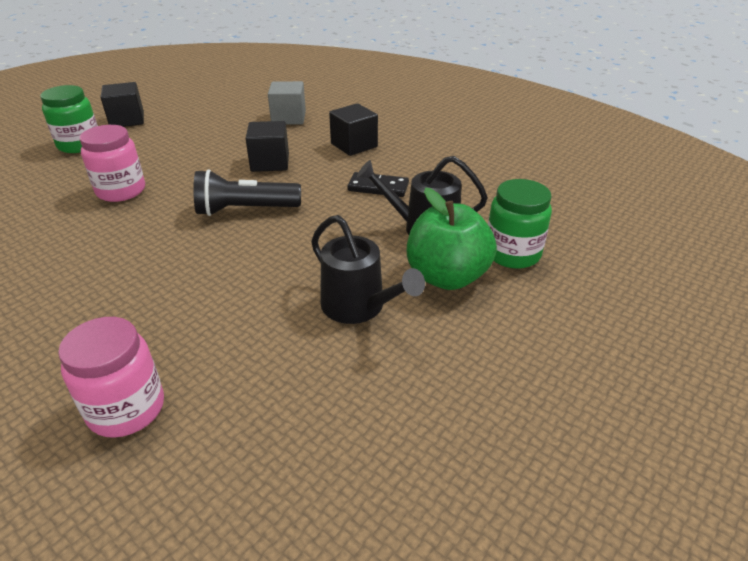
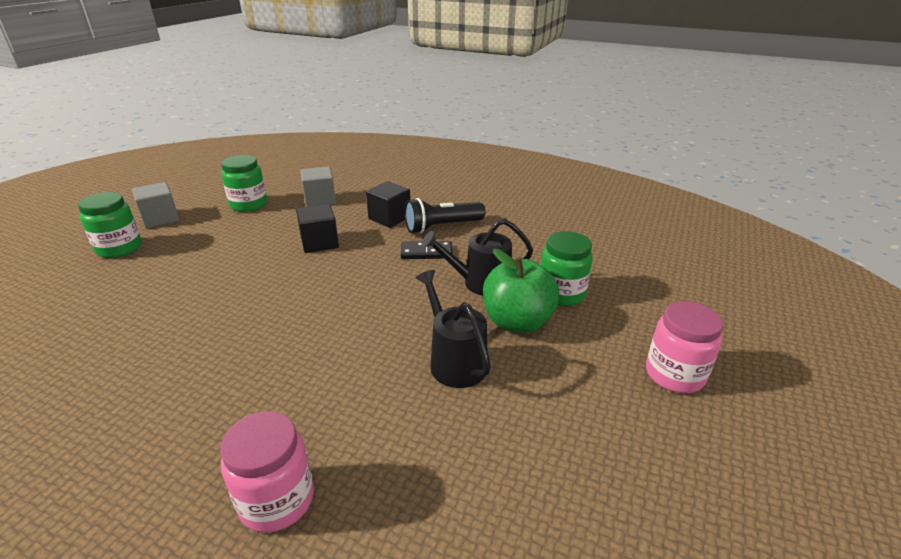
camera: 15 degrees left, 5 degrees down
(121, 191) = (182, 288): pink jar -> pink jar (674, 374)
(127, 120) = (160, 218): black cube -> grey cube
(215, 115) = (249, 205): none -> green jar
(245, 210) = (314, 289): black flashlight -> black flashlight (442, 227)
(358, 307) = (454, 361): black watering can -> black watering can turned 150 degrees counterclockwise

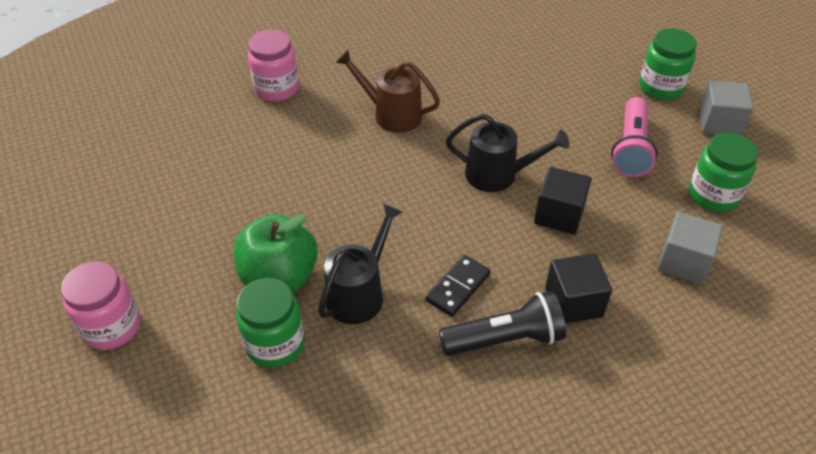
camera: 130 degrees right, 15 degrees up
(218, 239) = (631, 148): none -> pink flashlight
(260, 368) = (392, 114): none -> brown watering can
(442, 227) = (505, 339): black flashlight -> black flashlight turned 60 degrees clockwise
(454, 361) = (285, 208): black watering can -> black watering can (498, 175)

